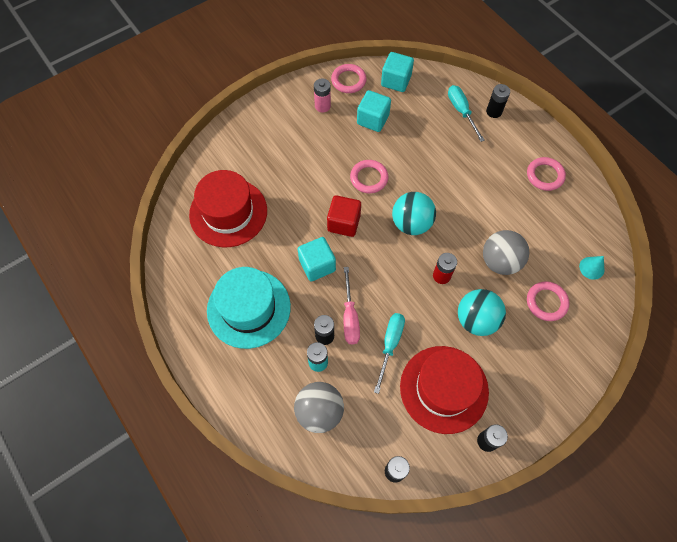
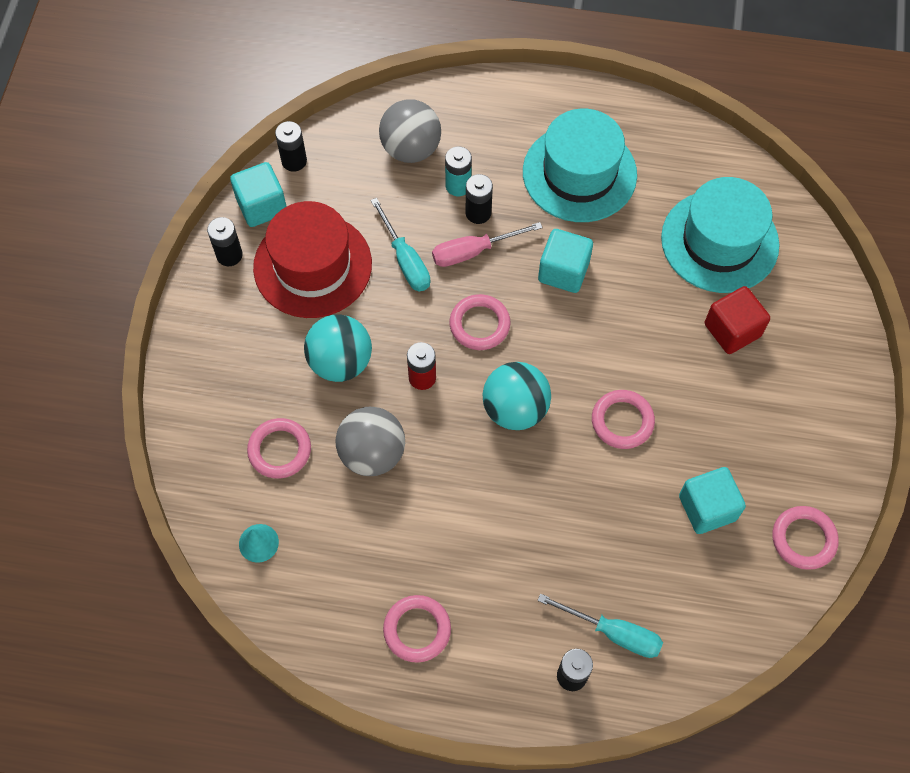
camera: 135 degrees right, 0 degrees up
(228, 212) = (719, 241): red hat -> turquoise hat
(322, 106) = (787, 468): pink battery -> none
(344, 223) = (588, 341): red cube -> red cube (732, 330)
(350, 316) = (473, 251): pink screwdriver -> pink screwdriver turned 60 degrees counterclockwise
(387, 276) = (479, 324): none -> pink ring
(396, 81) = (746, 600): turquoise cube -> turquoise cube (262, 206)

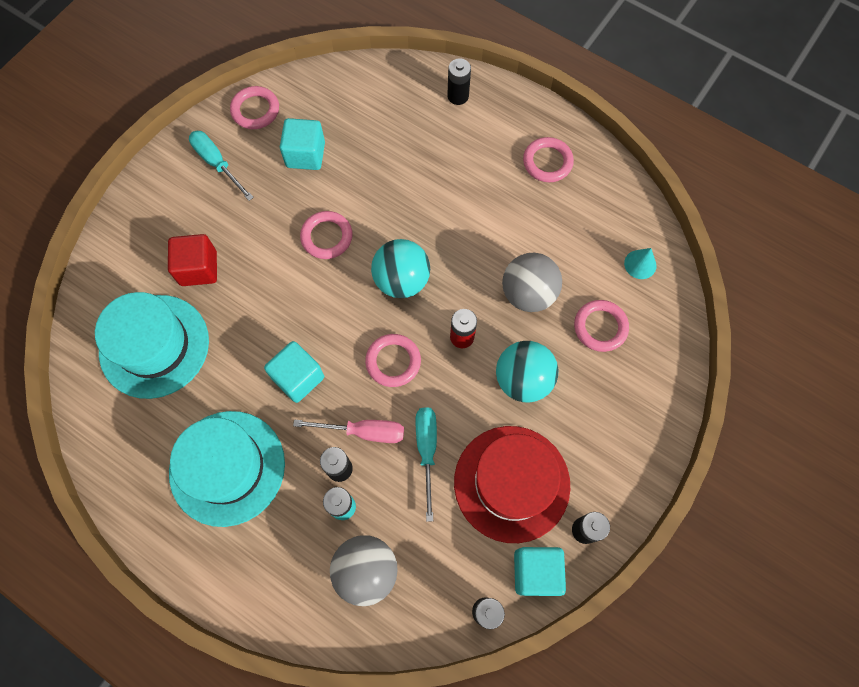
camera: 155 degrees left, 5 degrees up
(613, 633) = (416, 108): turquoise screwdriver -> turquoise screwdriver (217, 163)

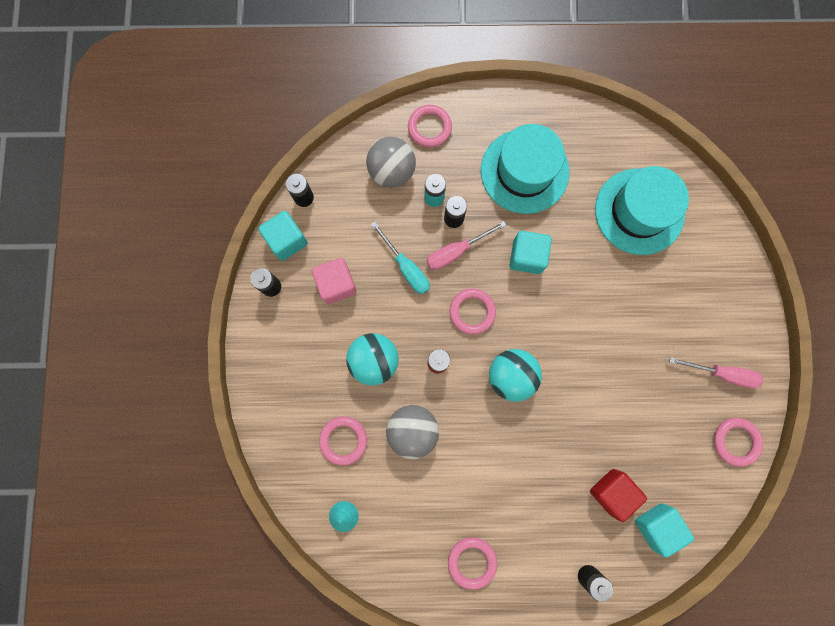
camera: 145 degrees right, 10 degrees up
(198, 268) = (659, 284): red cube -> red cube (612, 492)
(217, 163) = (722, 374): turquoise screwdriver -> pink screwdriver
(305, 155) = (663, 430): turquoise cube -> turquoise cube (656, 525)
(327, 237) = (591, 372): pink ring -> pink ring (429, 128)
(511, 483) = (336, 284): red hat -> pink cube

